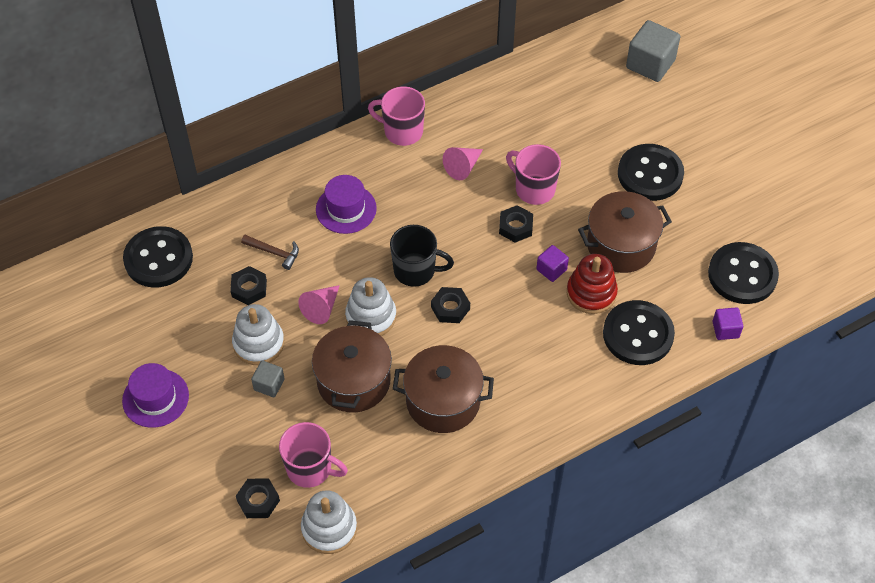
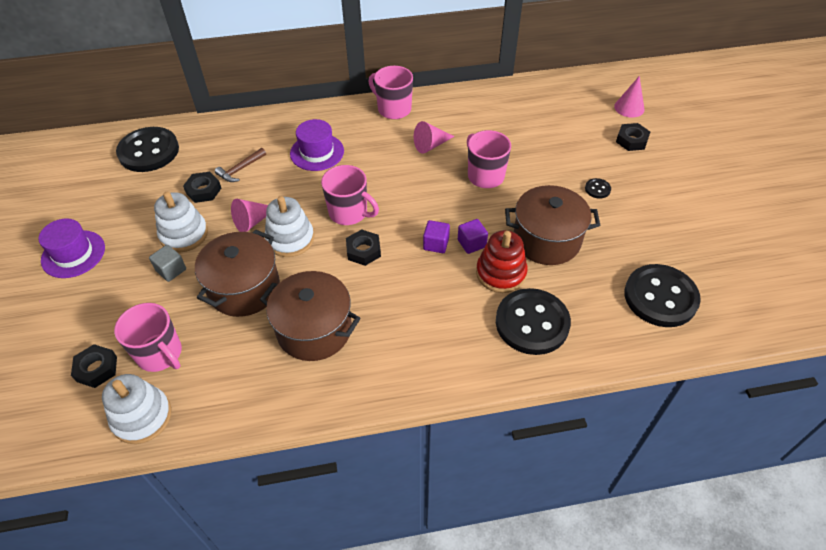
camera: 20 degrees right, 5 degrees down
(274, 252) = (240, 169): brown hammer -> brown hammer turned 90 degrees clockwise
(416, 270) = (349, 213): black mug -> pink mug
(515, 227) = (454, 201): black nut -> black nut (631, 140)
(650, 64) = (629, 108): grey cube -> pink cone
(650, 174) = (597, 189): black button -> black button, size x0.41
(725, 329) = (625, 344): purple cube -> purple cube (436, 244)

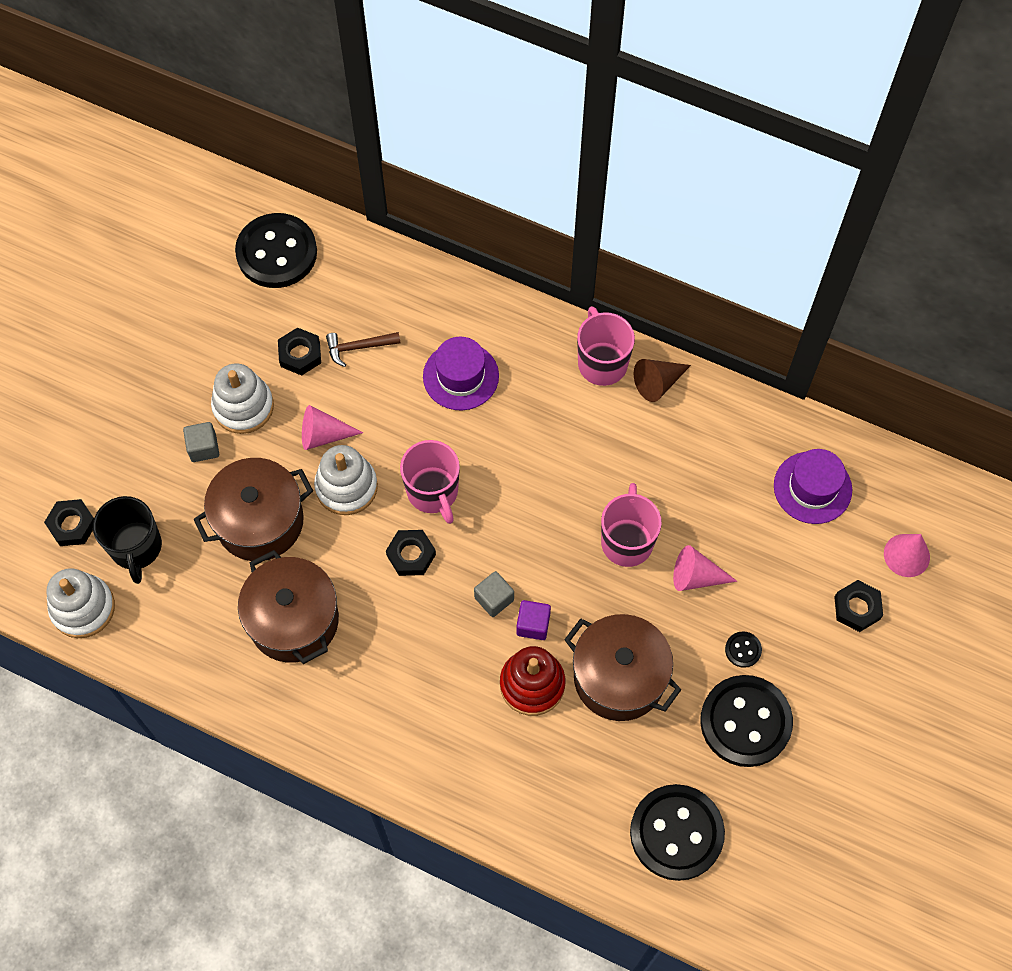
camera: 35 degrees right, 15 degrees up
(73, 254) = (122, 360): purple hat -> purple hat (812, 487)
(160, 354) = (136, 548): pink mug -> black mug
(430, 145) = (601, 452): pink cone -> pink cone (696, 576)
(432, 103) = (658, 383): none -> brown cone
(436, 244) = (494, 599): purple cube -> grey cube
(532, 323) = (513, 765): black button -> black button (745, 722)

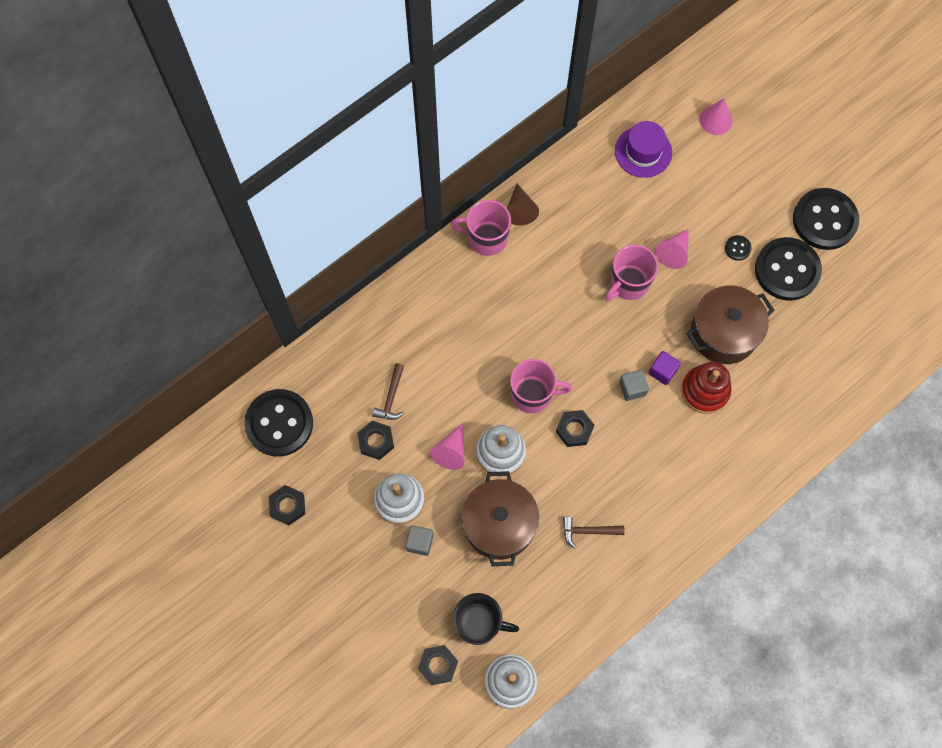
camera: 65 degrees left, 5 degrees up
(293, 620) = (588, 531): brown pot -> brown hammer
(461, 376) = (450, 336): purple hat -> none
(627, 541) = (628, 284): pink mug -> pink mug turned 75 degrees counterclockwise
(676, 833) = (843, 346): black button -> black button (824, 220)
(857, 608) = (738, 167): black nut -> black nut (287, 506)

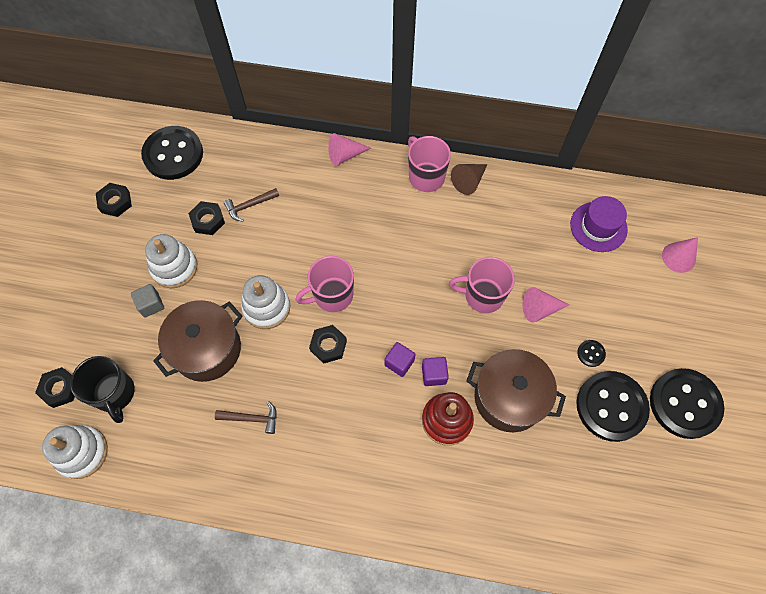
camera: 50 degrees right, 5 degrees down
(451, 451) = (239, 274): pink cone -> pink cone (345, 155)
(533, 394) = (332, 295): pink mug -> pink mug turned 105 degrees clockwise
(588, 531) = (252, 418): brown hammer -> brown hammer turned 135 degrees clockwise
(632, 388) = (399, 363): grey cube -> purple cube

